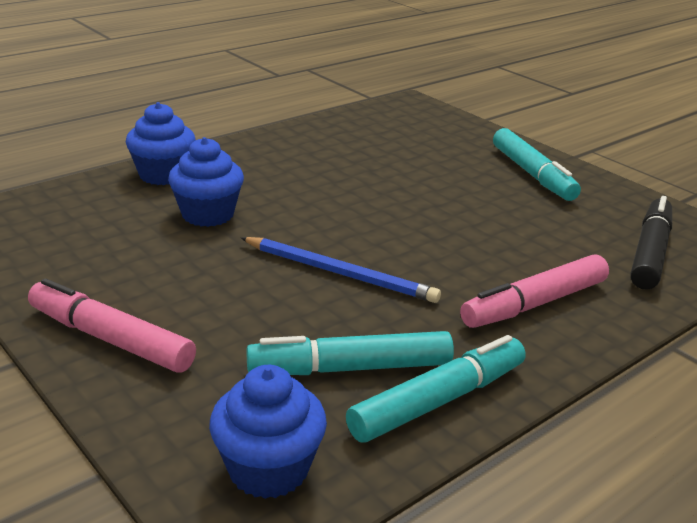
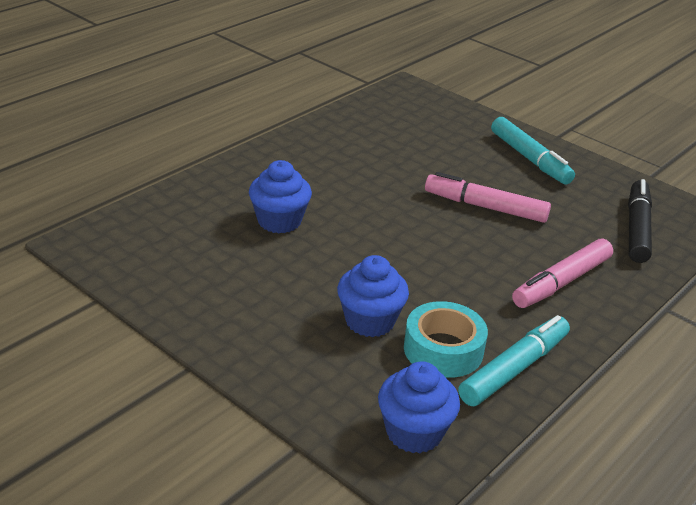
camera: 10 degrees left, 5 degrees up
(110, 339) = (254, 342): pink marker -> pink marker (485, 207)
(163, 175) = (223, 183): blue cupcake -> blue cupcake (370, 321)
(340, 273) = (407, 268): blue pencil -> none
(350, 368) = (443, 349): turquoise marker -> turquoise tape

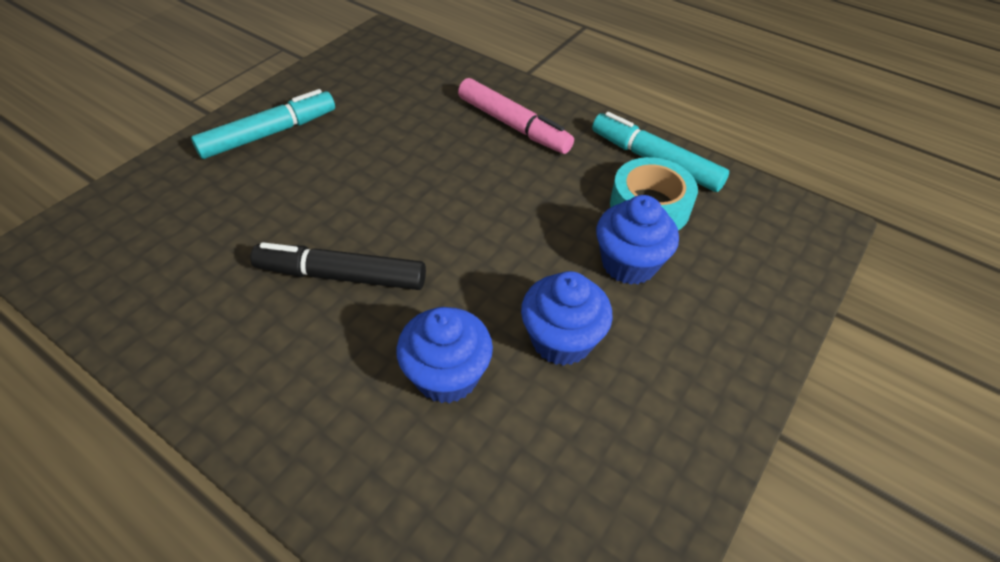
camera: 95 degrees left, 15 degrees up
(414, 432) = (771, 225): blue cupcake -> blue cupcake (561, 340)
(485, 207) = (383, 172): pink marker -> none
(637, 228) = (409, 73): black marker -> black marker (341, 276)

